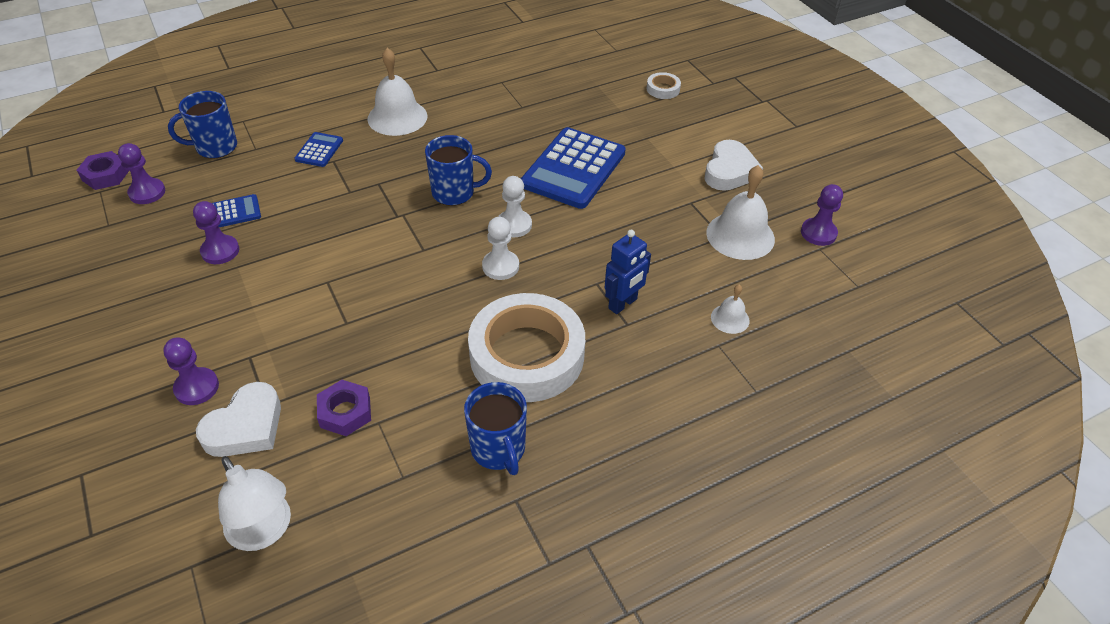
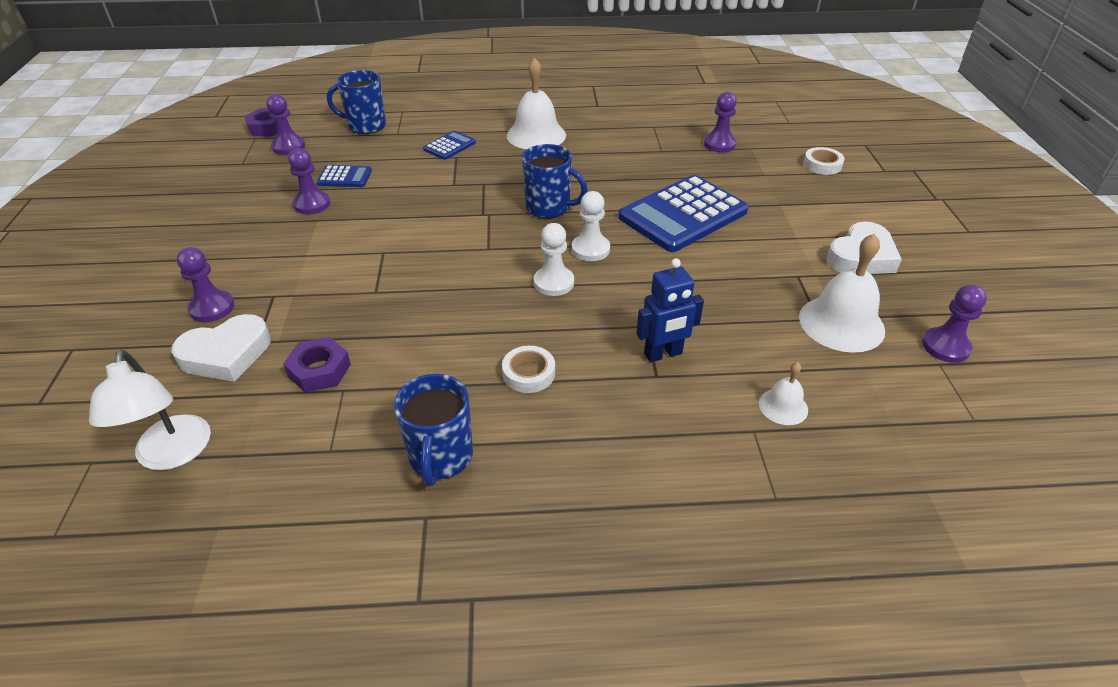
camera: 25 degrees right, 5 degrees down
(527, 355) = (529, 373): white tape -> white tape, size x0.40
(569, 88) = (719, 144): none -> purple pawn

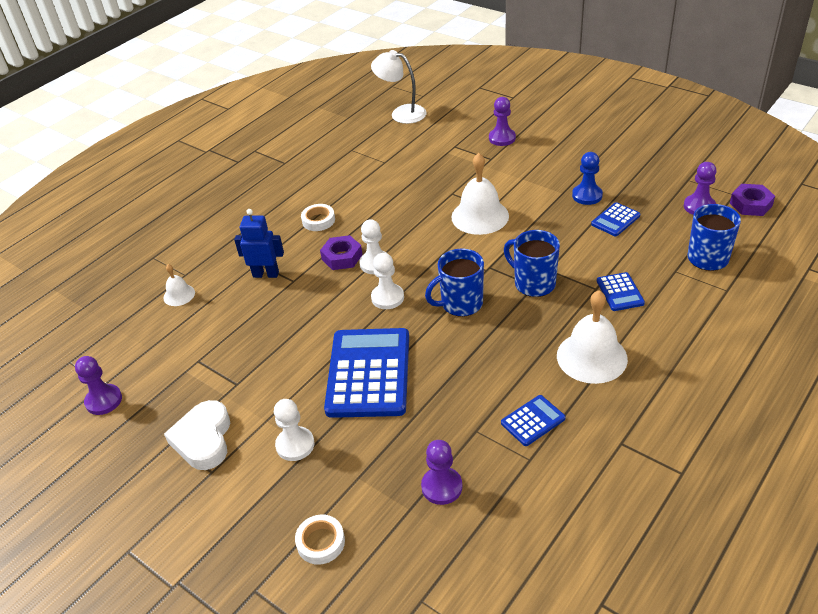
camera: 135 degrees right, 0 degrees up
(226, 354) = (455, 136): white heart -> none
(312, 204) = (587, 195): purple pawn -> blue pawn
(319, 370) = (407, 159): purple nut -> purple nut (342, 257)
(441, 457) = (306, 176): blue mug -> blue mug (533, 283)
(623, 135) = (533, 421): none -> blue calculator
(663, 354) = (266, 274): blue robot -> blue robot turned 75 degrees clockwise
(789, 211) = (295, 445): none -> white pawn
(841, 323) = (181, 368): white bell -> white bell (480, 216)

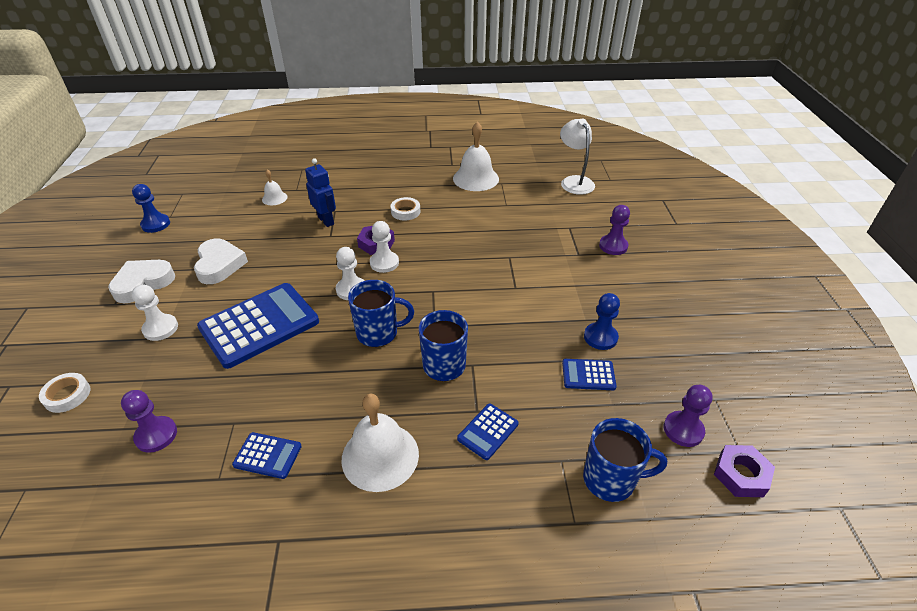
camera: 45 degrees right, 0 degrees up
(104, 400) = (156, 224): purple pawn -> blue pawn
(243, 372) = (219, 265): none -> white heart
(460, 304) = (378, 333): blue mug -> blue mug turned 150 degrees clockwise
(480, 216) = (498, 287): white bell -> white bell (475, 178)

